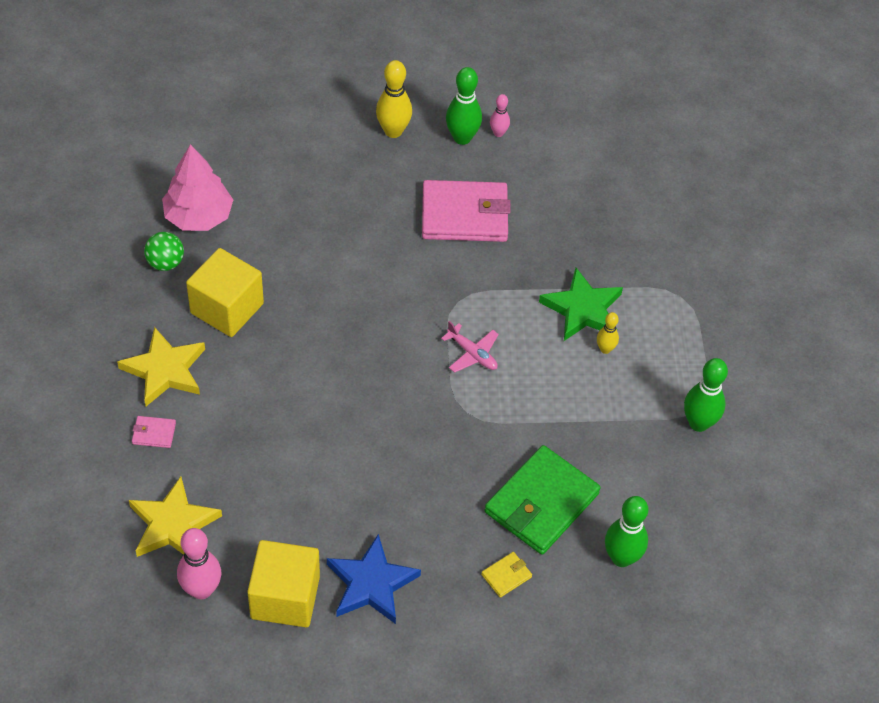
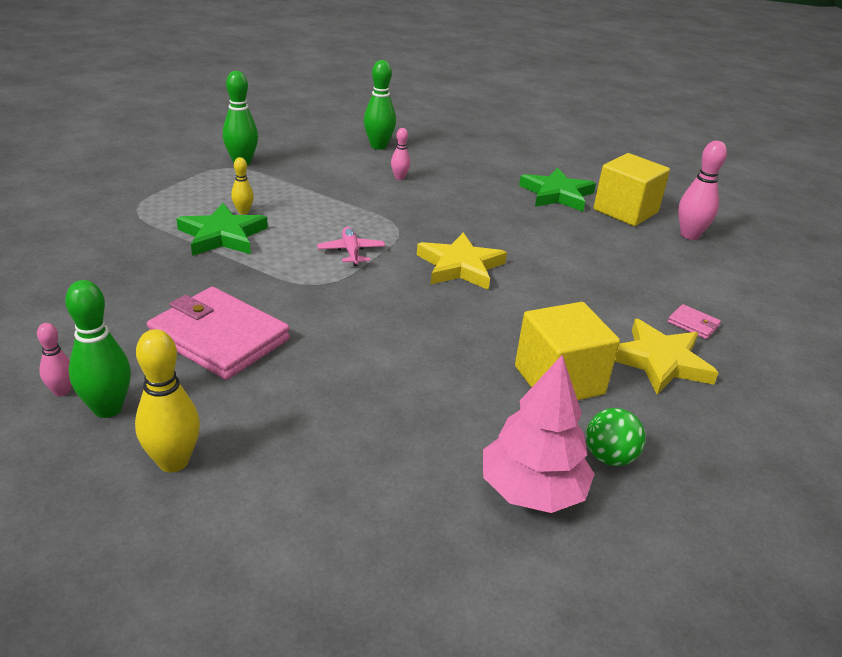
camera: 145 degrees left, 20 degrees down
(173, 524) = (699, 270): yellow star -> yellow star (460, 266)
(371, 584) = (557, 194): blue star -> green star
(506, 576) = (460, 166): yellow wallet -> none
(541, 503) = (399, 177): green wallet -> pink bowling pin

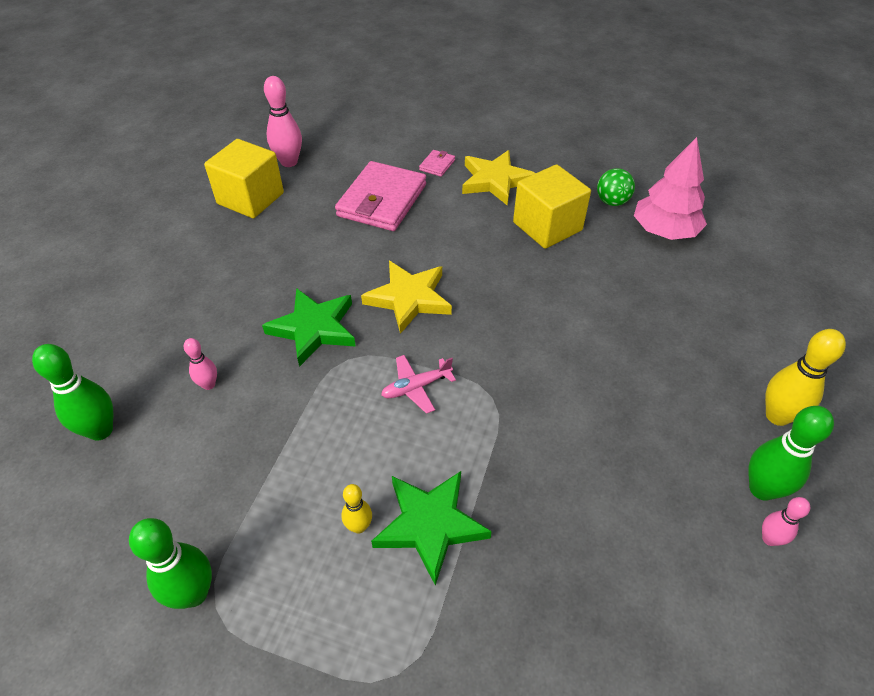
camera: 100 degrees left, 15 degrees up
(219, 338) = (621, 446): pink wallet -> pink wallet (382, 200)
(557, 194) = (223, 245): green star -> green star (314, 328)

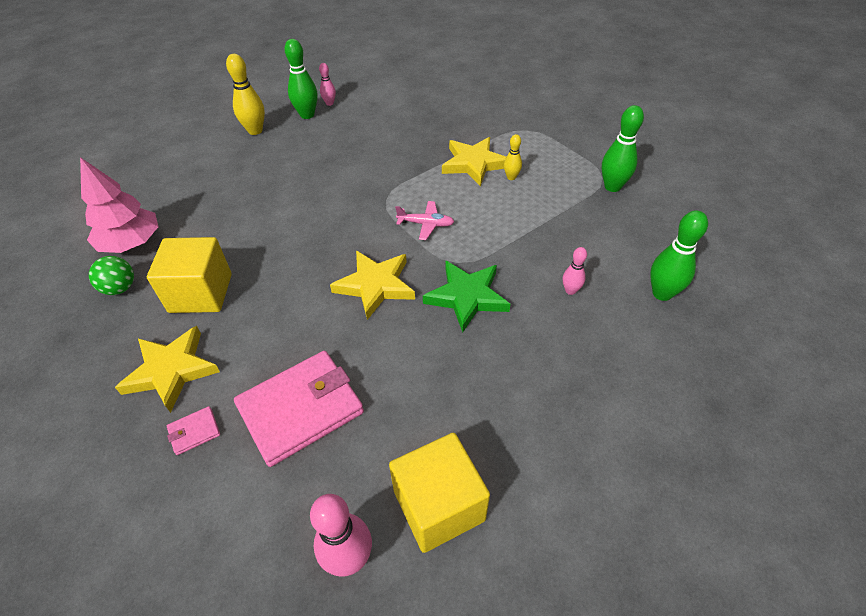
camera: 145 degrees left, 0 degrees up
(430, 525) = (474, 164): green star -> yellow star

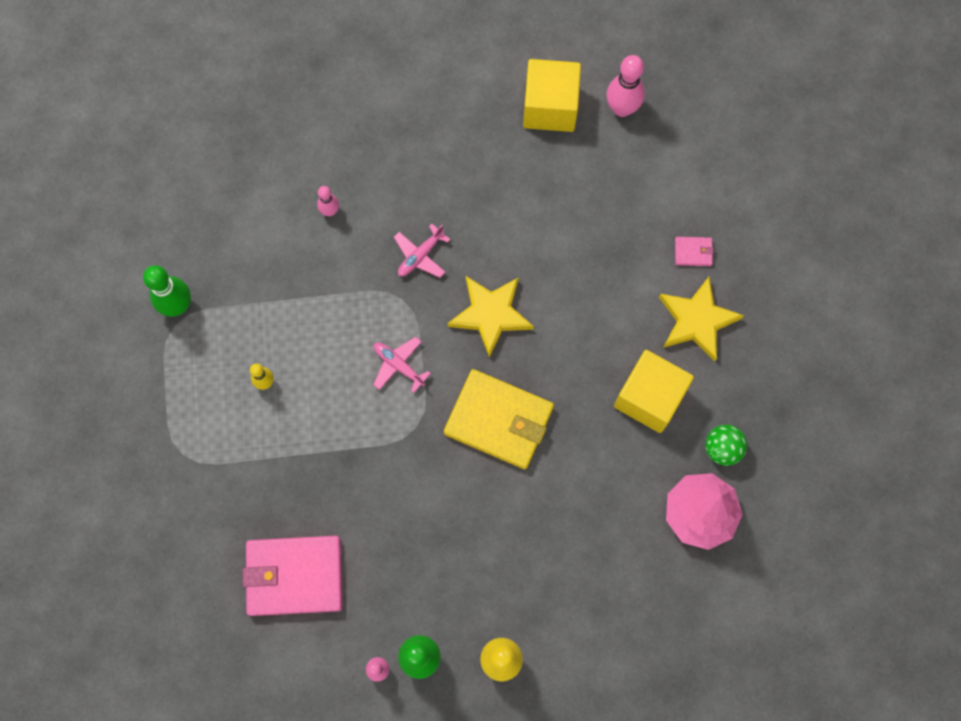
camera: 150 degrees left, 25 degrees up
(301, 409) = (609, 227): pink wallet -> pink wallet (294, 576)
(325, 227) = (498, 420): none -> yellow wallet
(467, 297) = (420, 255): green star -> pink plane
(474, 164) = (287, 429): yellow star -> none
(662, 293) = (259, 165): green bowling pin -> none

